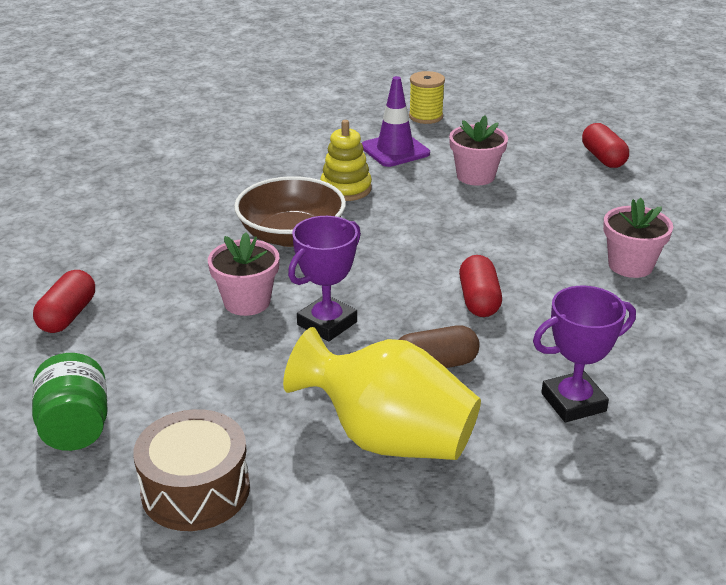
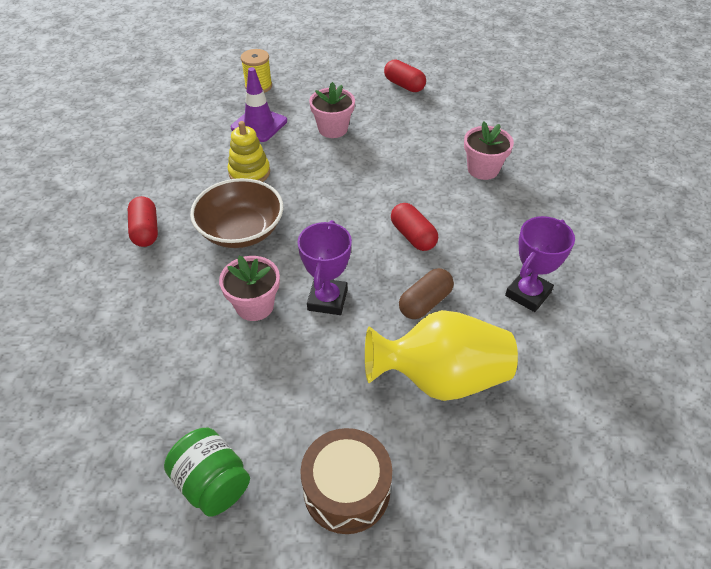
camera: 30 degrees left, 15 degrees up
(68, 315) = (120, 381): red capsule -> red capsule (146, 231)

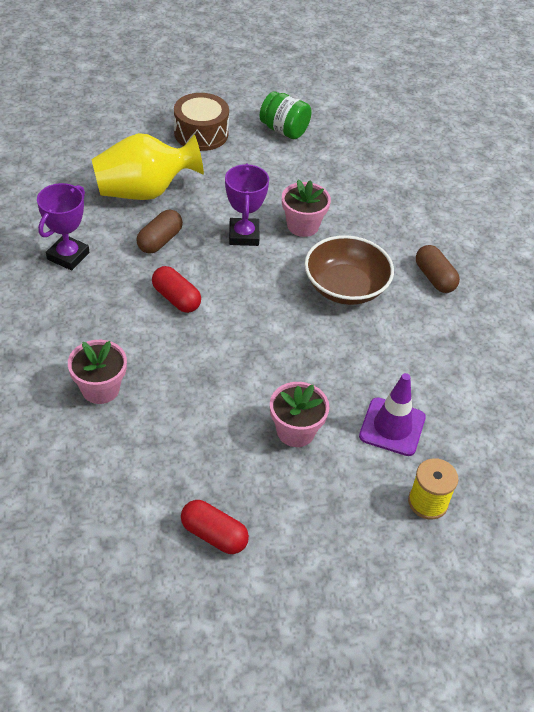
camera: 165 degrees right, 0 degrees up
(146, 231) = (434, 278): red capsule -> brown capsule
(249, 172) = (369, 353): yellow stacking toy -> none

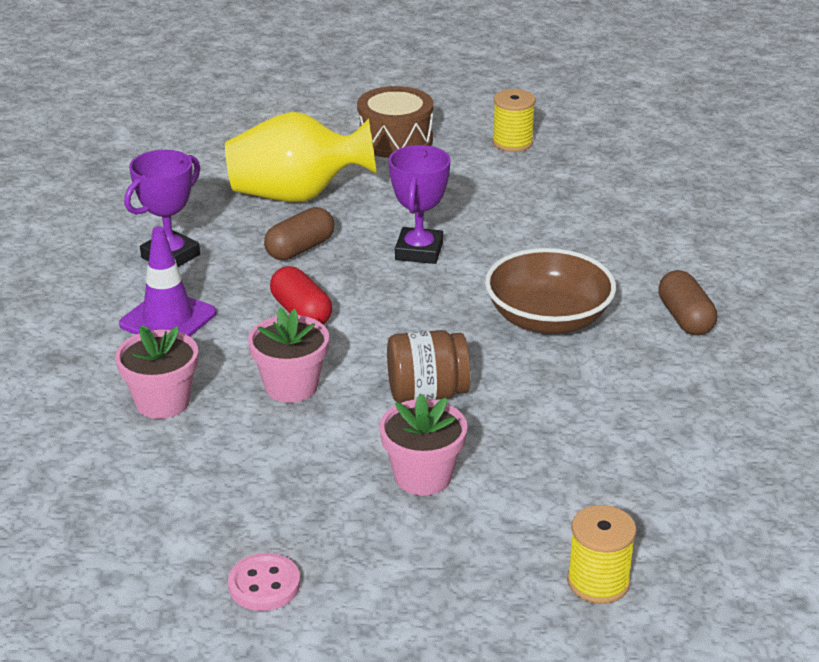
camera: 15 degrees right, 15 degrees down
(214, 535) = (264, 585): red capsule -> pink button
(281, 360) = (427, 393): none -> brown jar
(284, 130) = (512, 143): green jar -> yellow spool
(303, 225) = (506, 246): pink flower pot -> pink flower pot (291, 386)
(392, 427) = (569, 486): purple traffic cone -> purple traffic cone (168, 319)

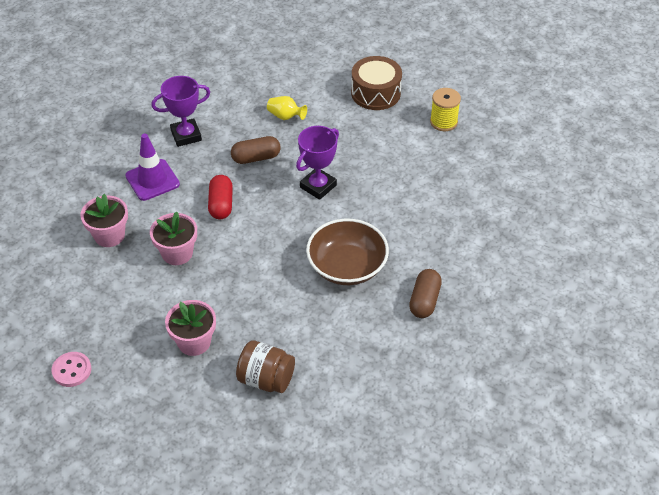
camera: 30 degrees right, 15 degrees up
(297, 196) = (285, 116): yellow vase -> yellow vase, size x0.42
(427, 393) = (240, 289): brown jar -> brown jar (266, 379)
(598, 582) = (223, 449): yellow spool -> none

